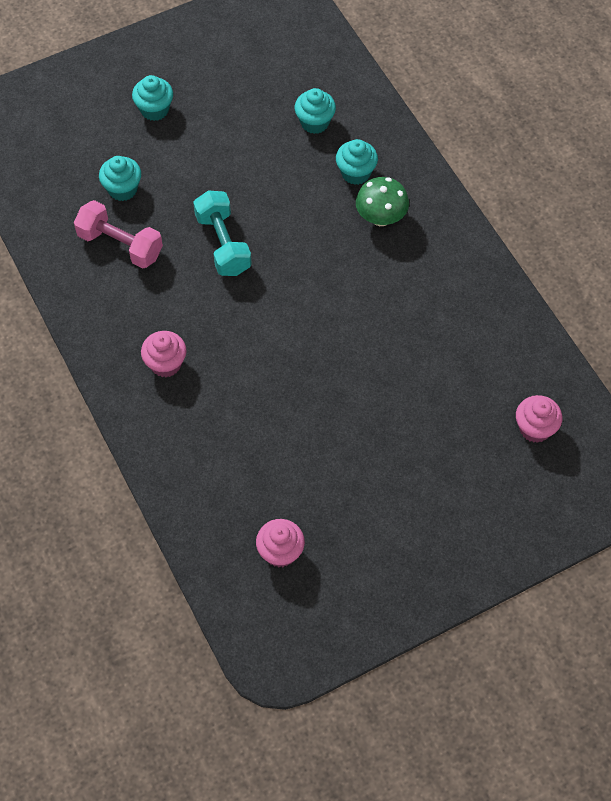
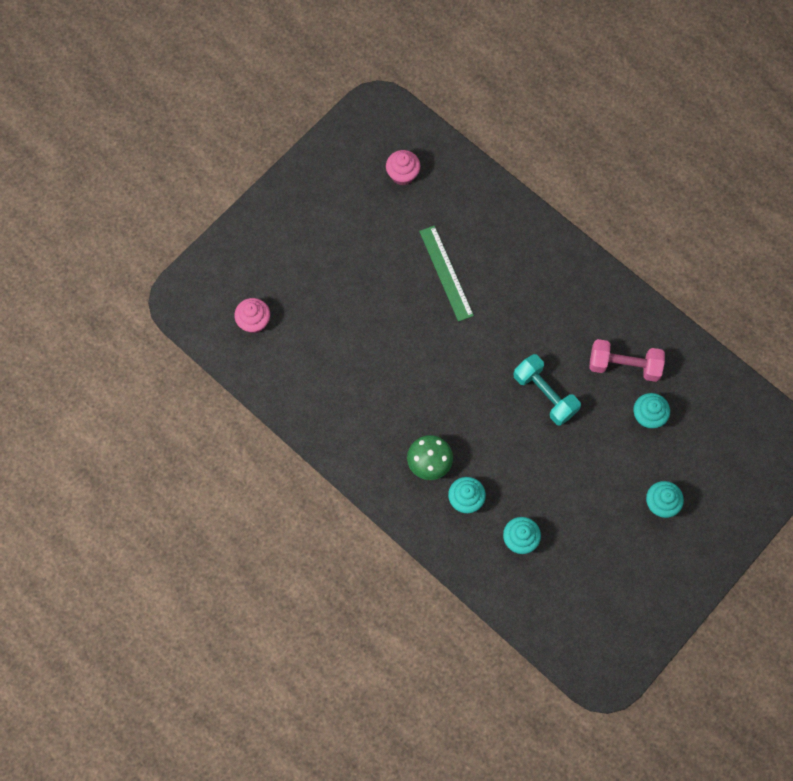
camera: 160 degrees right, 10 degrees up
(166, 364) = (542, 280): pink cupcake -> none
(277, 410) = (446, 273): none -> green ruler

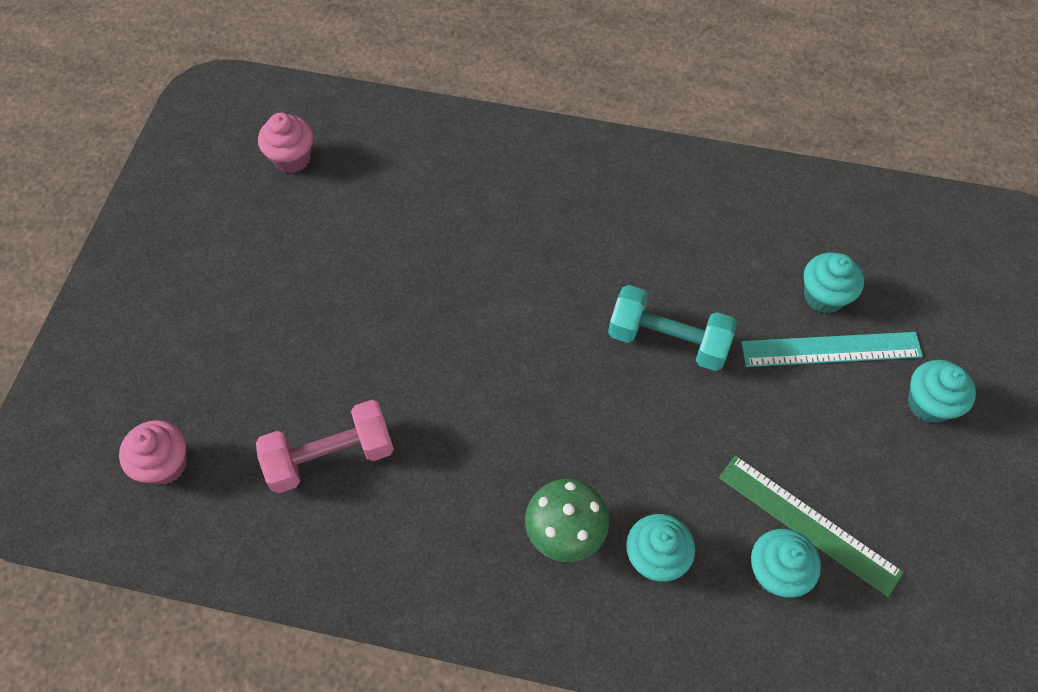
camera: 30 degrees left, 10 degrees down
(446, 273) = (426, 251): green ruler -> green ruler (808, 524)
(624, 365) = (745, 248): pink dumbbell -> pink dumbbell (330, 456)
(630, 447) = (831, 349): none -> turquoise ruler

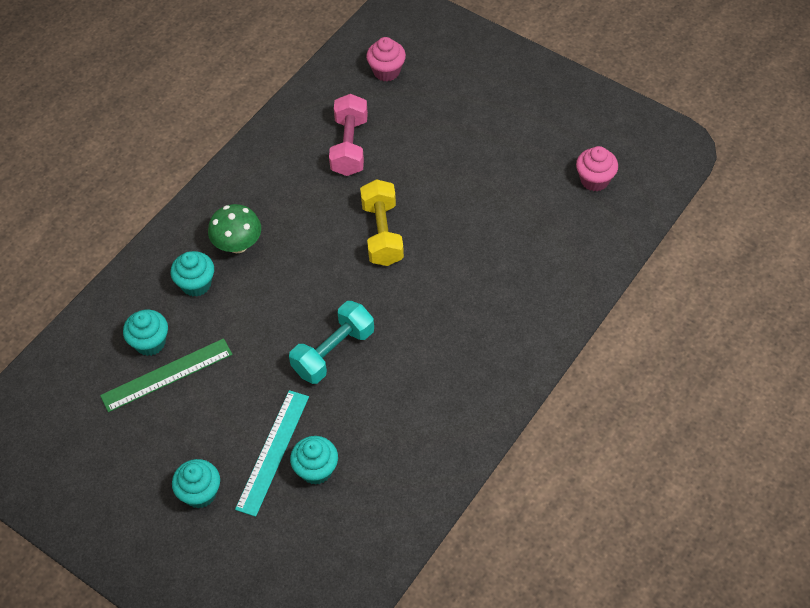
camera: 115 degrees right, 5 degrees down
(467, 355) = (382, 233): none -> yellow dumbbell

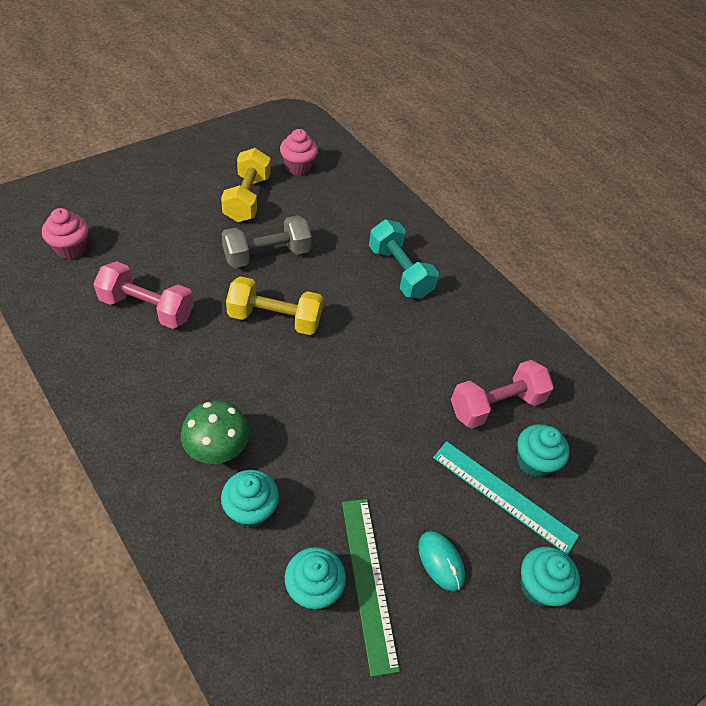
camera: 80 degrees left, 5 degrees down
(198, 418) = (441, 561): none -> turquoise mouse
(333, 352) = (399, 404): turquoise dumbbell -> turquoise dumbbell (399, 272)
(365, 427) = (496, 405): none -> pink dumbbell
(455, 200) = (267, 255): none -> grey dumbbell
(521, 158) = (247, 199): none -> yellow dumbbell

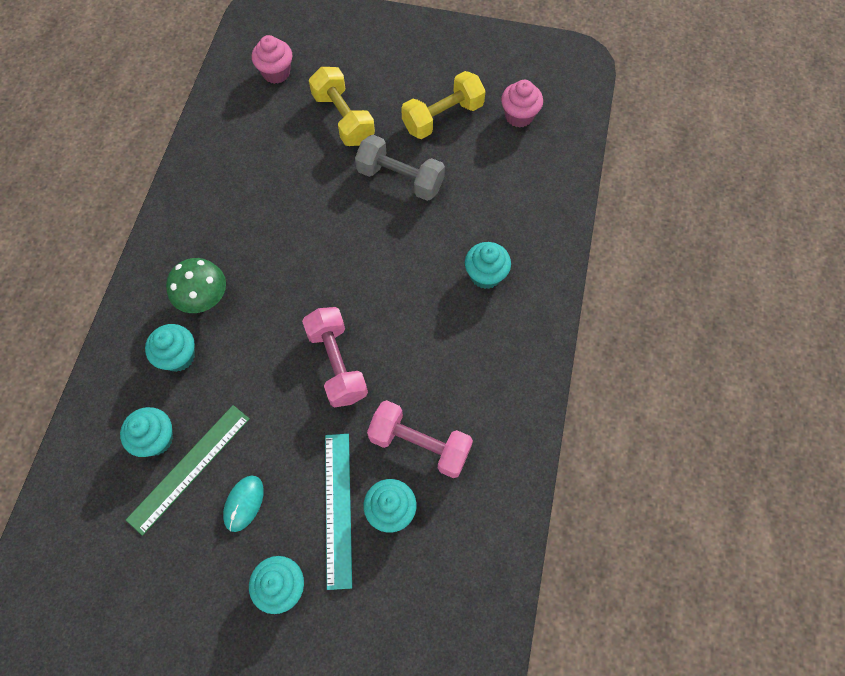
camera: 55 degrees right, 15 degrees up
(147, 308) = (273, 159): pink dumbbell -> pink dumbbell (337, 364)
(275, 319) = (345, 236): yellow dumbbell -> yellow dumbbell (343, 118)
(399, 272) = (485, 275): turquoise dumbbell -> turquoise cupcake

